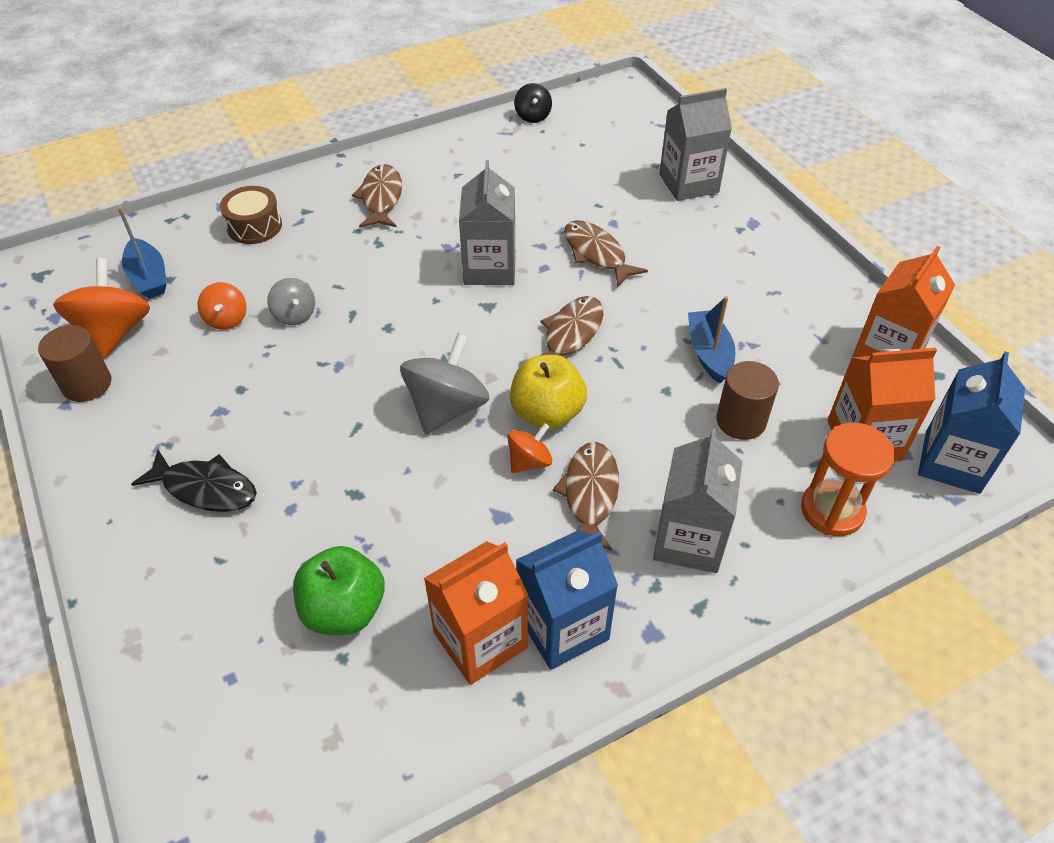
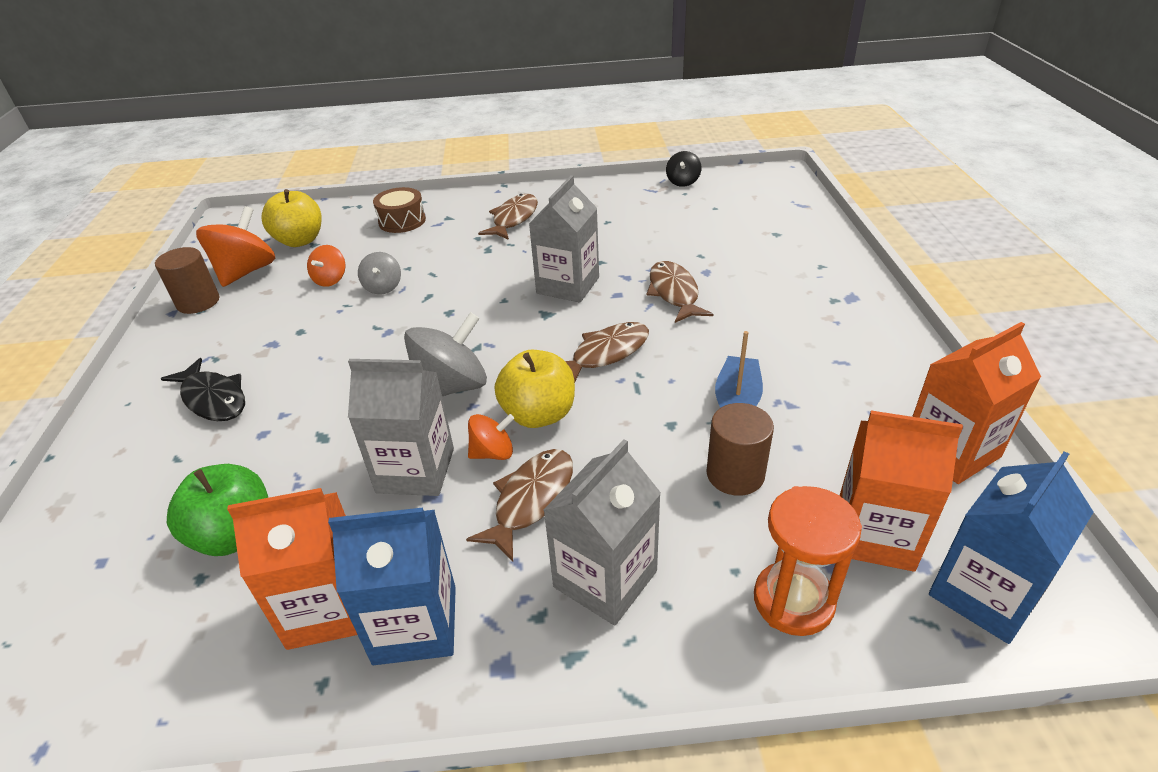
camera: 25 degrees right, 10 degrees down
(148, 277) = (300, 241): blue boat -> yellow apple
(688, 183) = (801, 253): grey carton -> grey carton (415, 470)

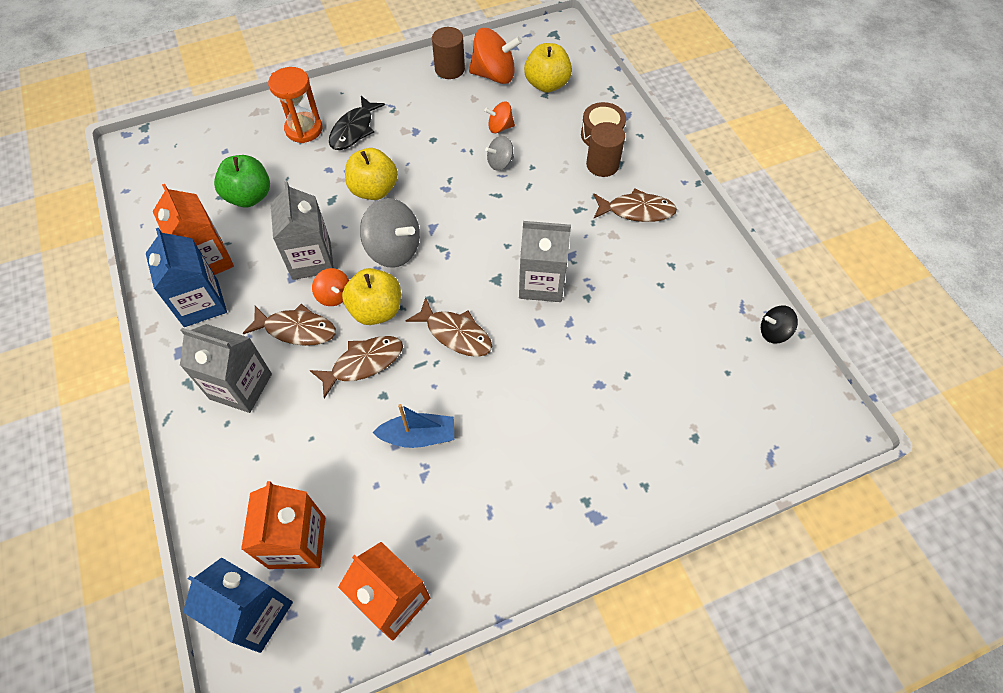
camera: 70 degrees right, 20 degrees up
(339, 392) = (374, 190): none -> yellow apple
(674, 293) = (555, 365): brown fish -> brown fish (363, 363)
(735, 474) = (339, 446): brown cylinder -> brown cylinder (602, 165)
(793, 601) = (236, 494): orange hourglass -> orange hourglass (304, 129)

